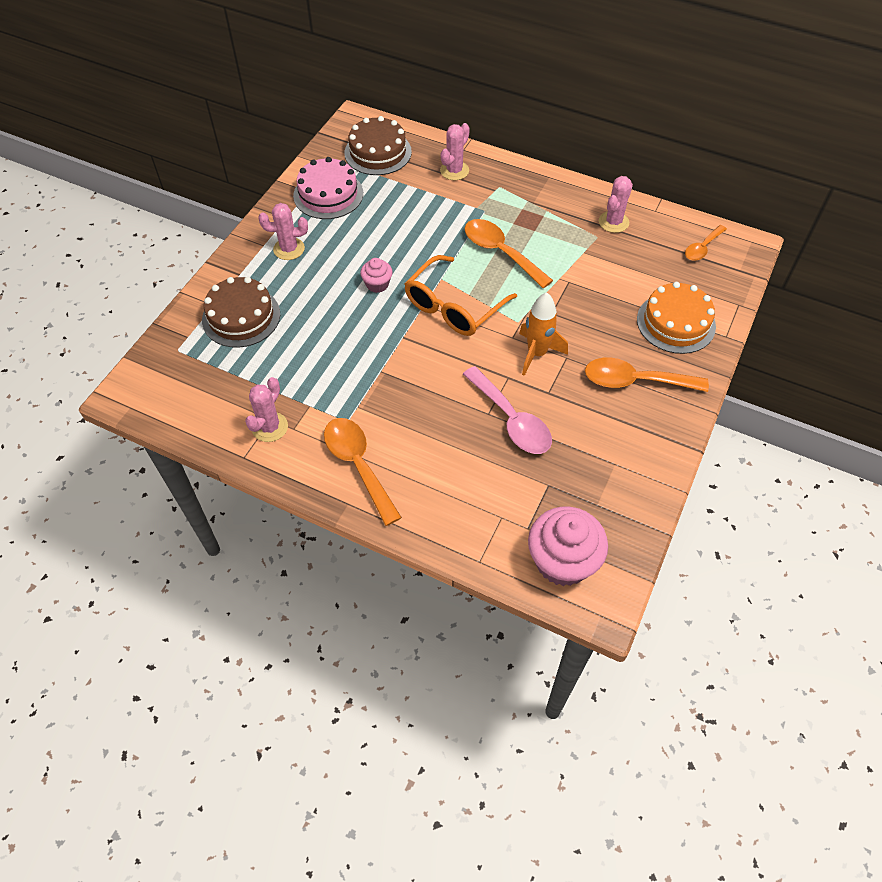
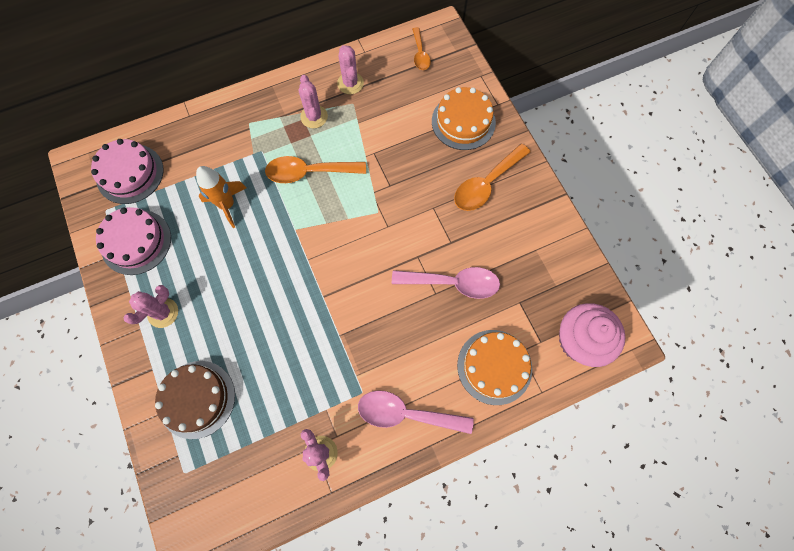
camera: 50 degrees left, 15 degrees up
(358, 465) = (406, 413): orange spoon -> pink spoon
(377, 284) = (259, 276): pink cupcake -> none
(378, 152) = (130, 173): brown cake -> pink cake
(453, 307) = (327, 242): orange glasses -> none
(454, 171) = (203, 138): pink cactus -> pink cactus (314, 117)
(466, 505) = (494, 366): none -> orange cake
(537, 353) = (414, 223): orange rocket -> orange rocket (227, 205)

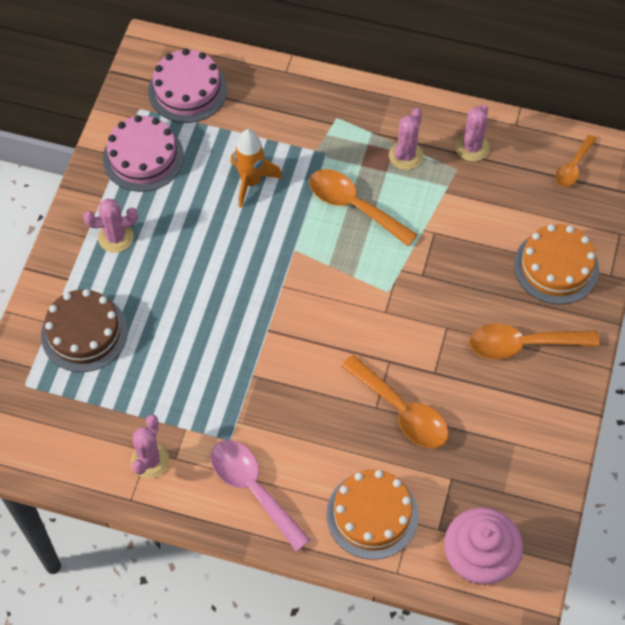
camera: 40 degrees right, 10 degrees down
(453, 283) = (401, 411): pink spoon -> orange spoon

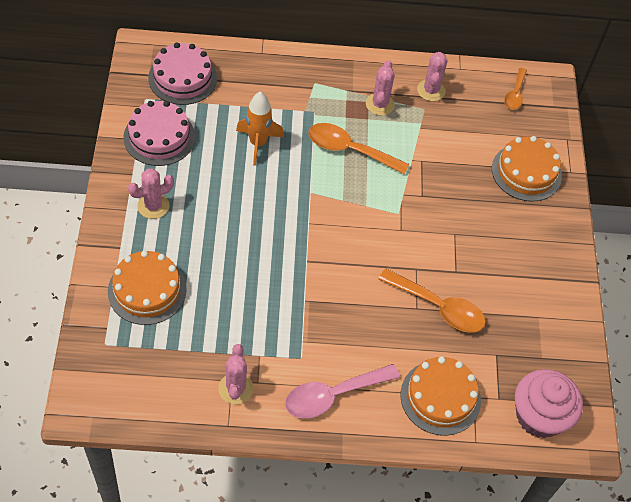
camera: 20 degrees left, 5 degrees down
(84, 333) = (147, 290): brown cake -> orange cake
(253, 489) = (333, 395): pink spoon -> pink spoon turned 60 degrees counterclockwise
(522, 344) = (519, 237): orange spoon -> none

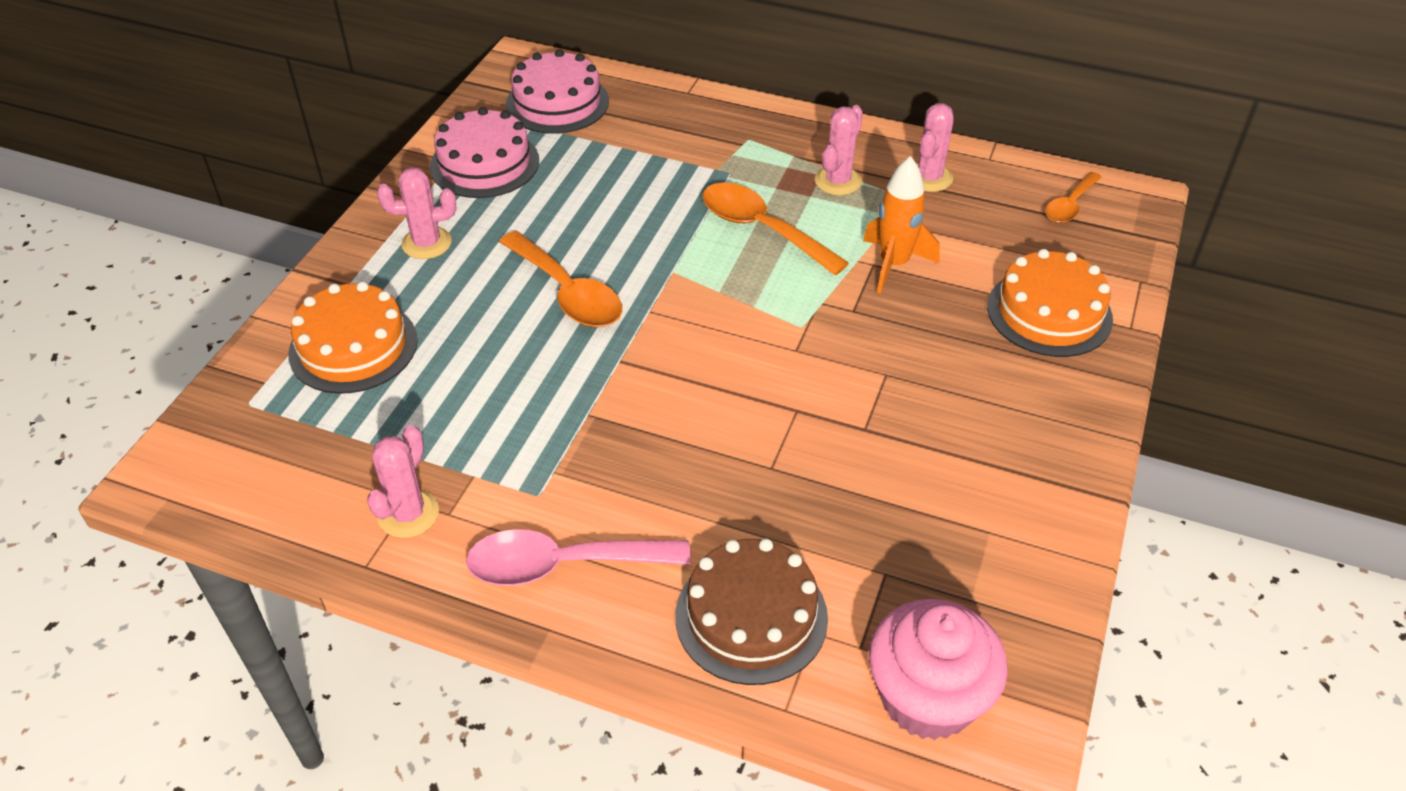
camera: 25 degrees right, 10 degrees down
(258, 143) = (624, 196): orange rocket -> orange rocket (894, 264)
(438, 307) = (810, 475): orange spoon -> orange spoon (567, 293)
(440, 397) = (751, 616): orange cake -> brown cake

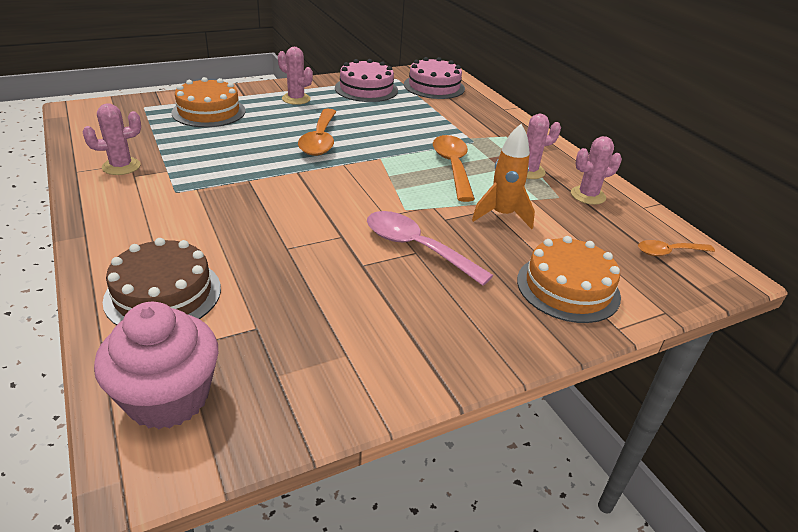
camera: 40 degrees right, 10 degrees down
(562, 565) = (135, 219): pink spoon -> pink spoon (416, 248)

